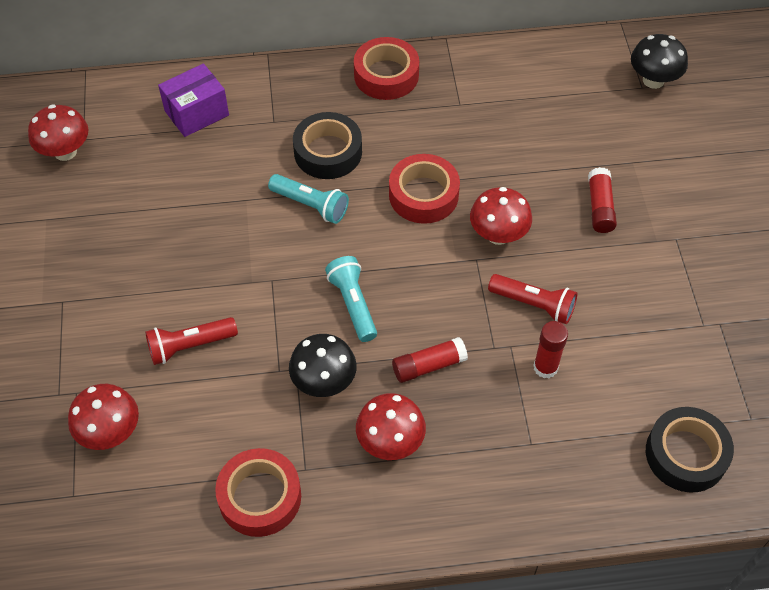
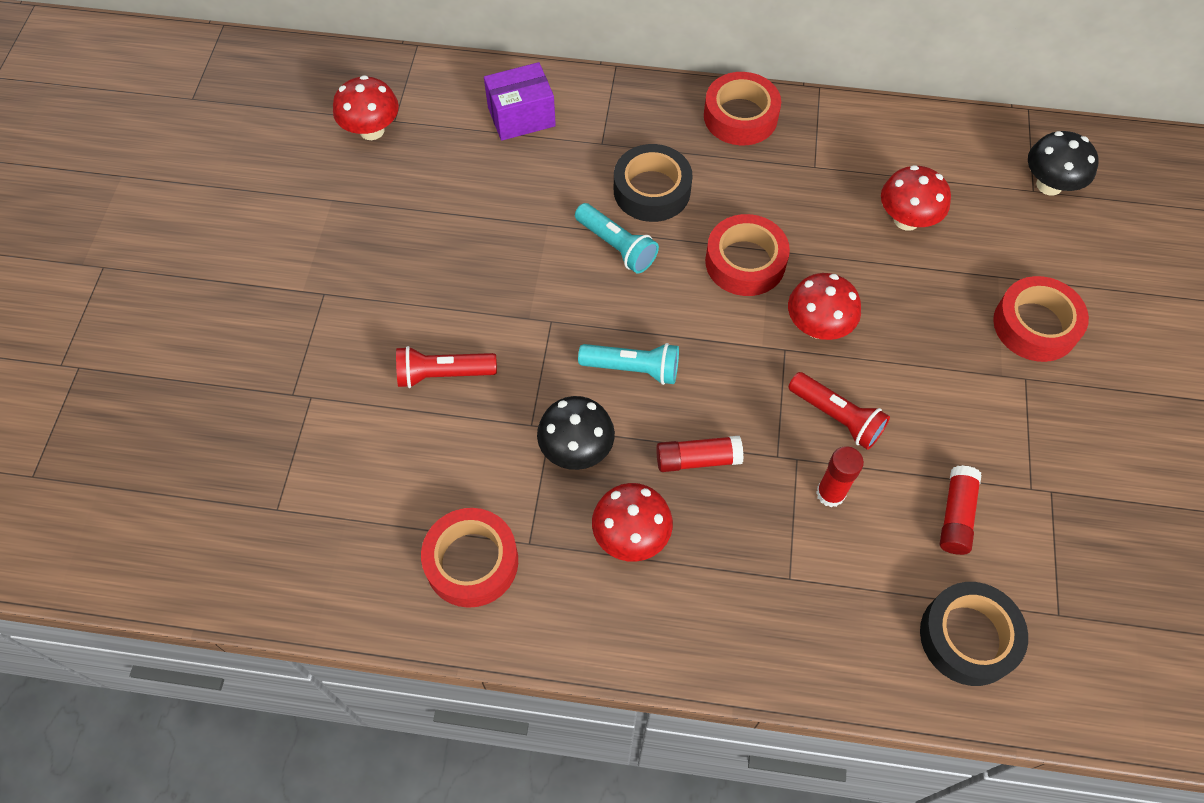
camera: 15 degrees right, 5 degrees up
(110, 432) = (334, 449): red mushroom -> red mushroom (906, 220)
(353, 304) = (633, 369): turquoise flashlight -> turquoise flashlight turned 105 degrees clockwise
(600, 207) = (945, 321): red glue stick -> red glue stick (956, 515)
(672, 195) = (1035, 325): none -> red tape

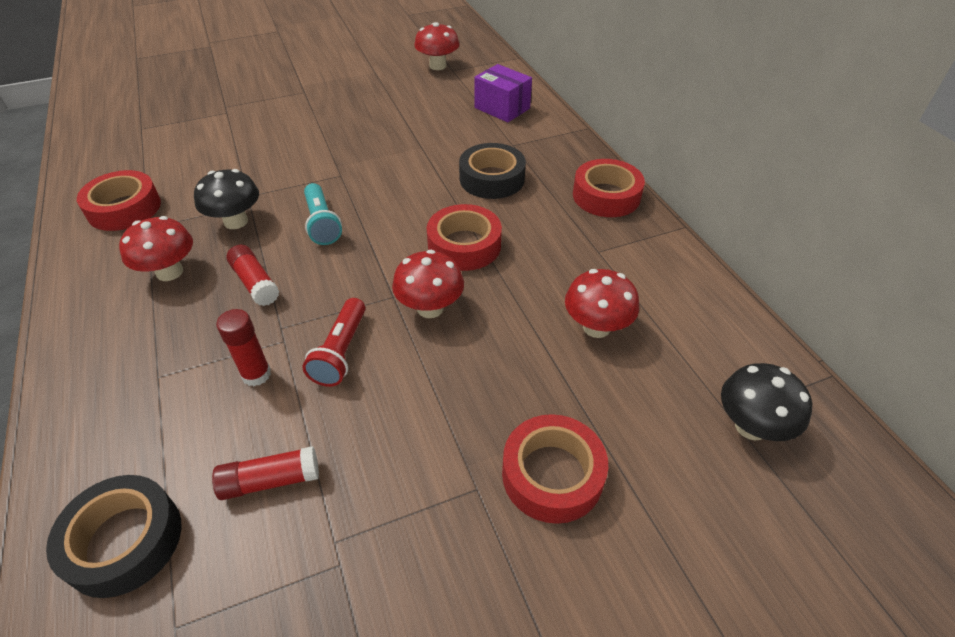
camera: 60 degrees right, 15 degrees down
(443, 374) = (269, 149): red flashlight -> none
(616, 246) = (426, 180): turquoise flashlight -> none

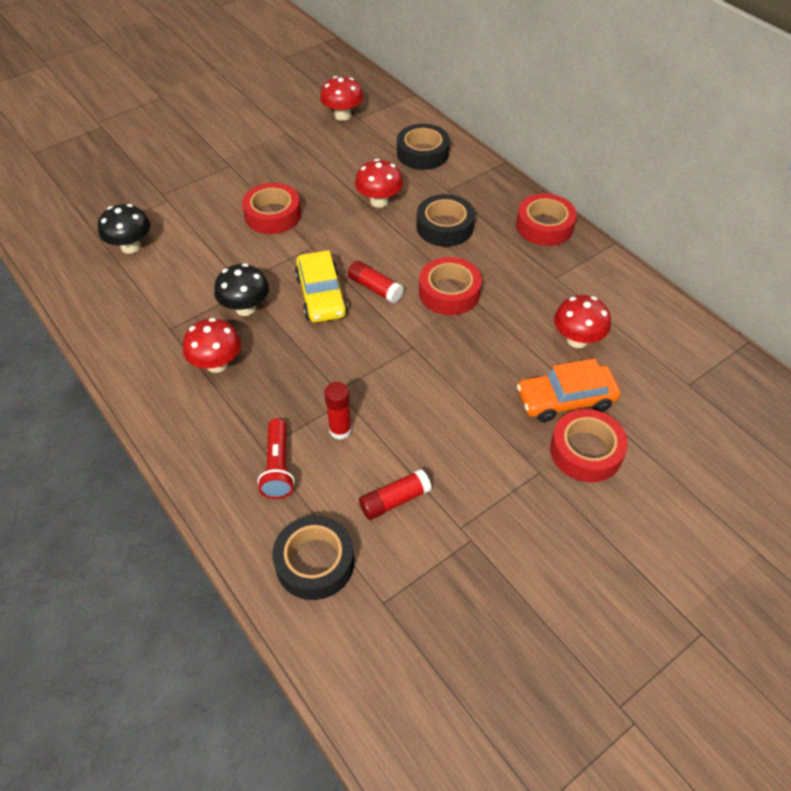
camera: 15 degrees left, 5 degrees up
(124, 208) = (136, 315): red tape -> red tape (273, 215)
(255, 283) = (295, 358): red glue stick -> red glue stick (375, 288)
(322, 223) = (321, 295): turquoise flashlight -> yellow car
(340, 352) = (395, 399): red flashlight -> red flashlight (278, 467)
(430, 308) = (447, 350): red mushroom -> red mushroom (379, 201)
(502, 108) = (422, 153): purple box -> black tape
(552, 399) = (565, 400): none -> orange car
(751, 426) = (705, 389): black mushroom -> black mushroom (131, 246)

